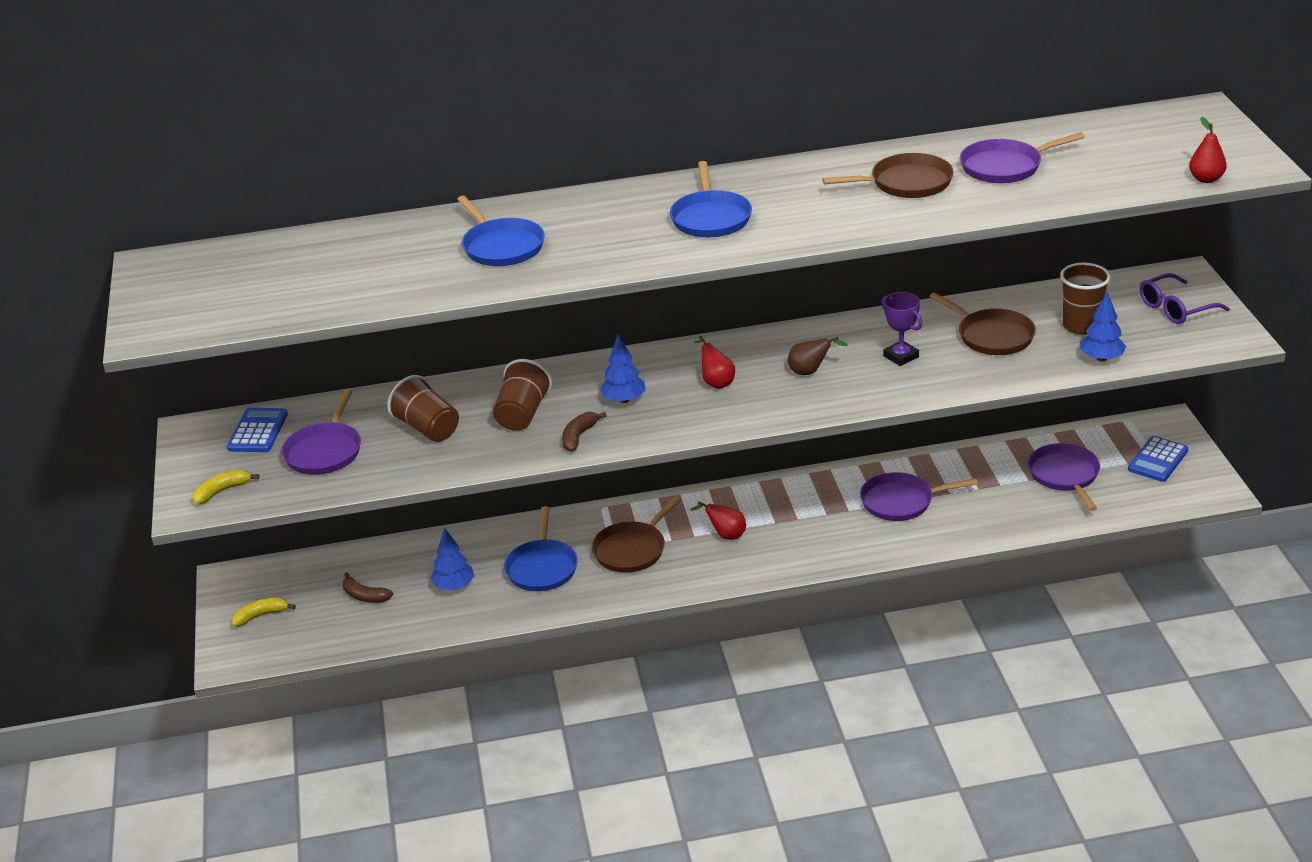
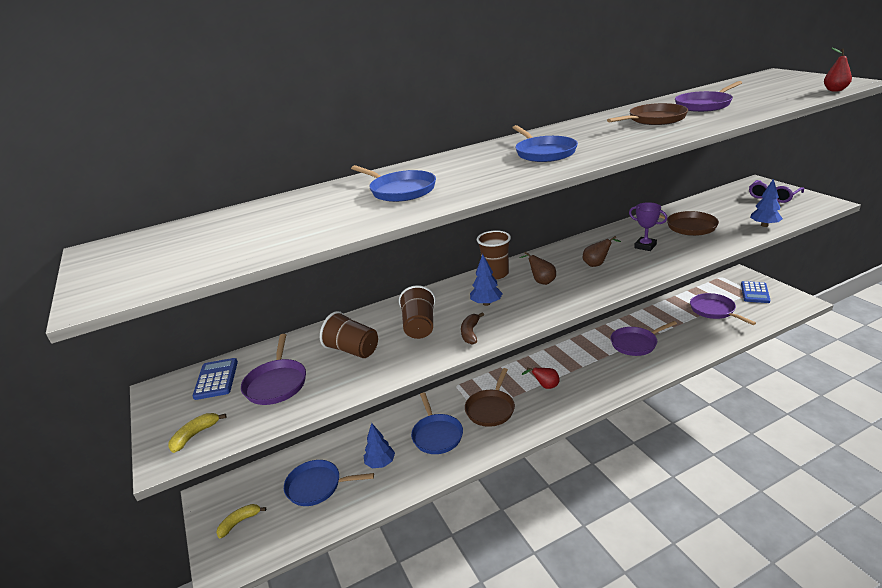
camera: 15 degrees left, 5 degrees down
(365, 596) = (317, 486): brown banana -> blue pan
(716, 382) = (541, 281): red pear -> brown pear
(1081, 326) = (732, 213): brown cup -> brown cup (496, 274)

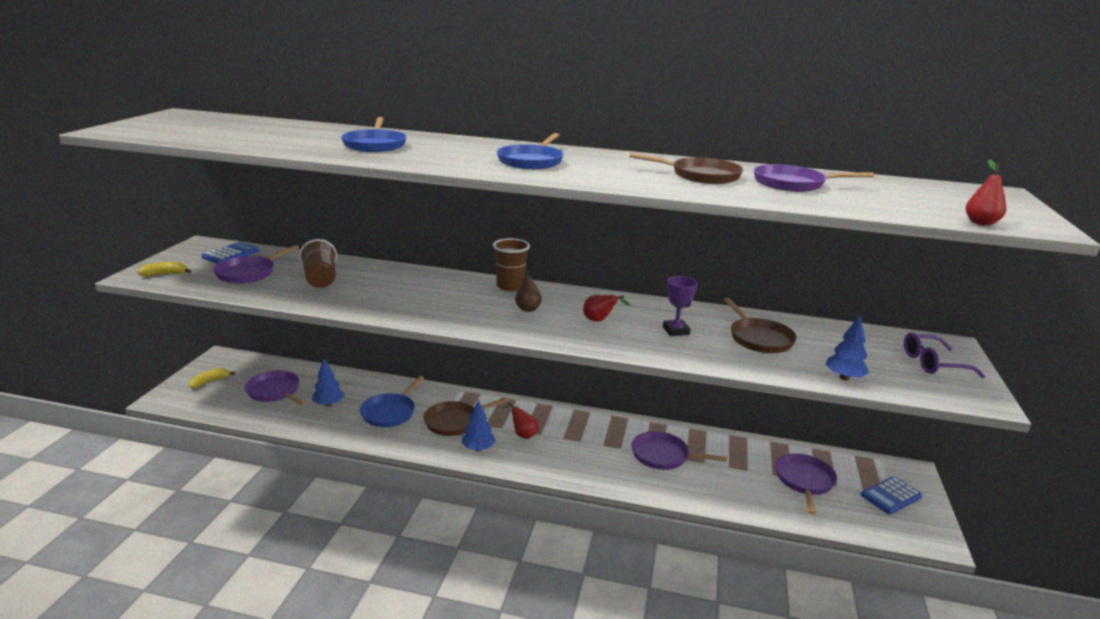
camera: 35 degrees right, 5 degrees down
(239, 522) = (209, 382): yellow banana -> yellow banana turned 45 degrees counterclockwise
(317, 486) = (275, 391): blue pan -> purple pan
(419, 326) = (384, 289): brown cup -> none
(470, 333) = (402, 310): brown banana -> none
(486, 303) = (456, 299): blue tree -> blue tree (478, 448)
(597, 264) = (599, 320): brown pear -> red pear

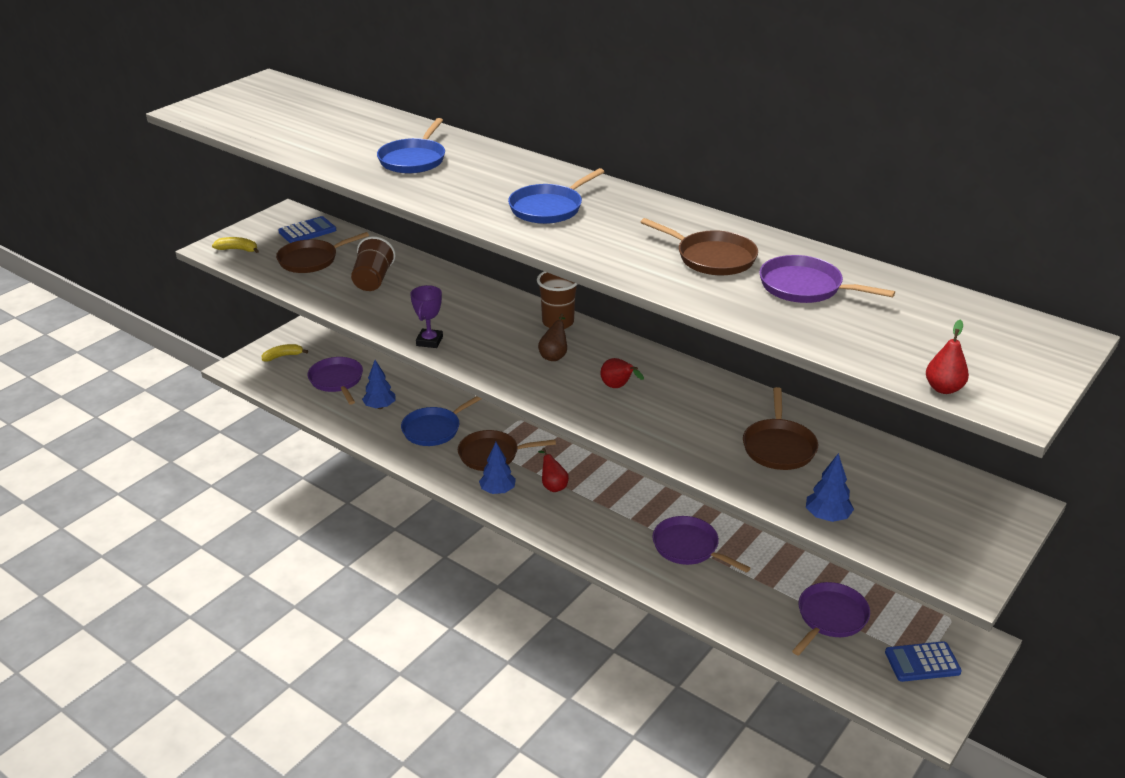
camera: 25 degrees right, 10 degrees up
(248, 273) = (311, 260): purple pan -> brown pan
(676, 331) = (691, 417): purple trophy -> purple trophy (429, 341)
(933, 363) = (960, 524): purple glasses -> none

